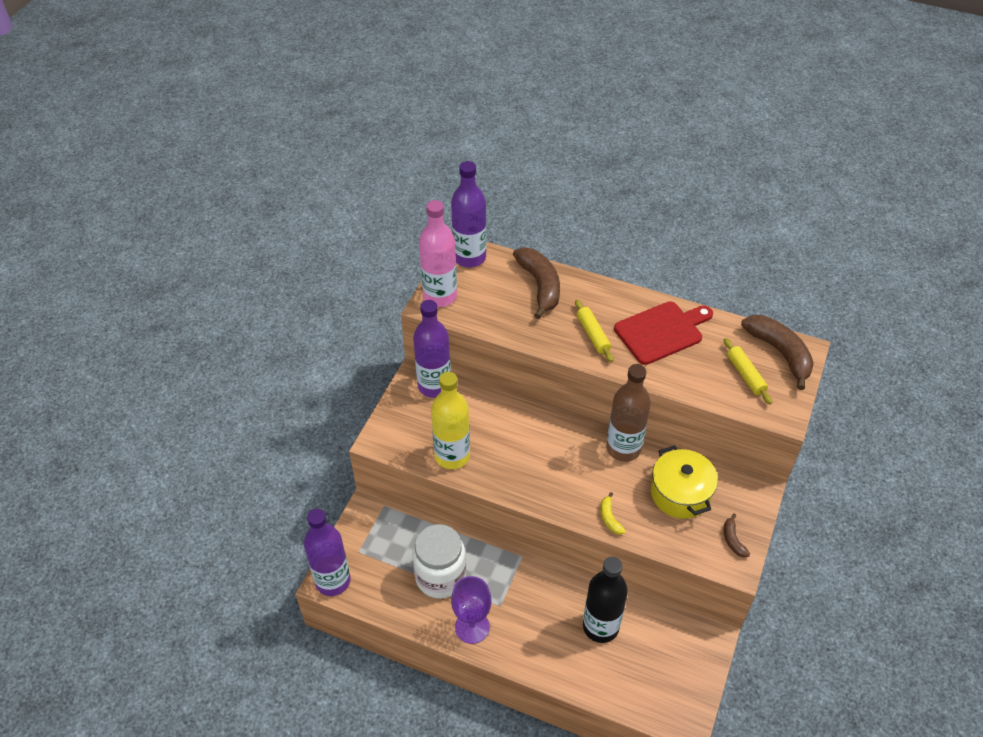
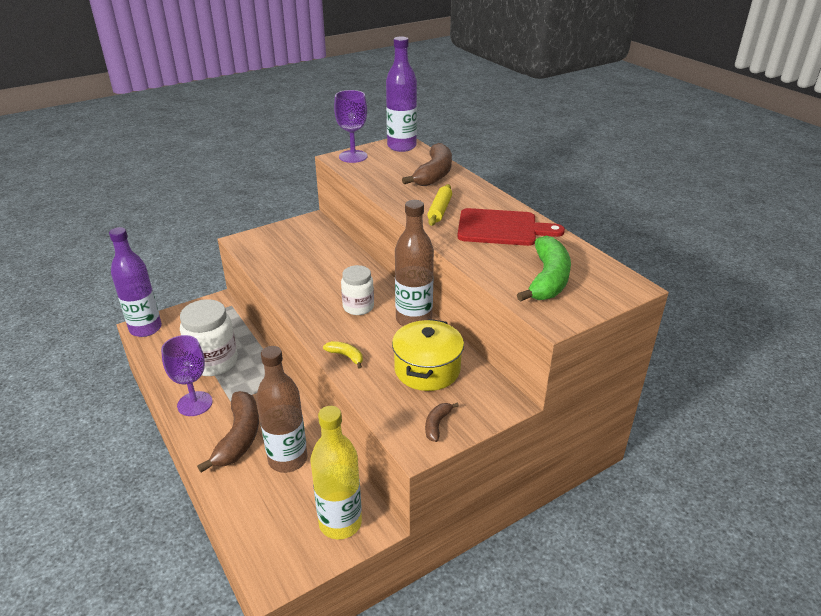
camera: 35 degrees right, 15 degrees down
(434, 386) = (318, 229): purple bottle -> none
(440, 296) = (353, 156): pink bottle -> purple goblet
(452, 456) = (278, 268): yellow bottle -> yellow bottle (340, 523)
(567, 461) = (358, 307): none -> white jar
(600, 627) = (288, 459): black bottle -> brown bottle
(610, 518) = (346, 356): yellow banana -> yellow banana turned 105 degrees clockwise
(745, 375) = (548, 279): yellow rolling pin -> green banana
(780, 353) = (602, 279): brown banana -> brown banana (239, 437)

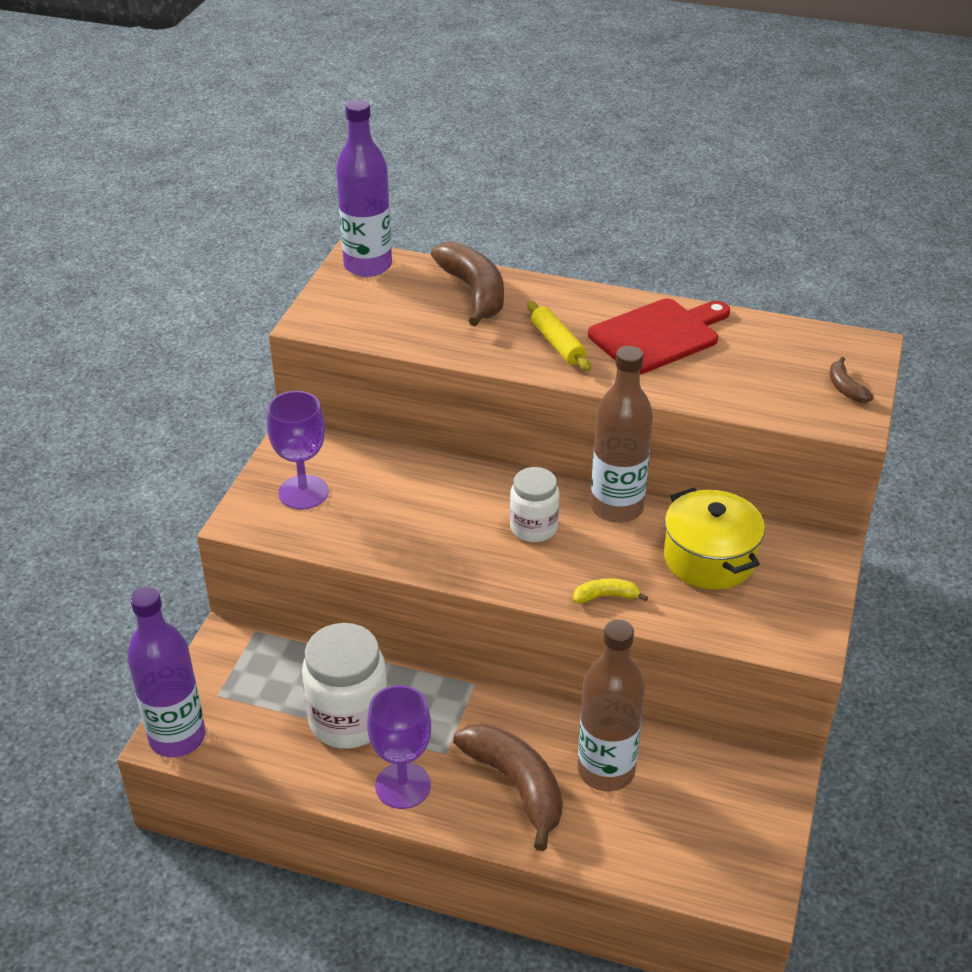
camera: 40 degrees left, 5 degrees up
(340, 523) = (747, 794): yellow bottle -> none
(353, 156) = (326, 311): purple goblet -> purple goblet (303, 492)
(437, 425) = (797, 612): brown banana -> brown banana (845, 388)
(548, 279) = (788, 378): green banana -> none

